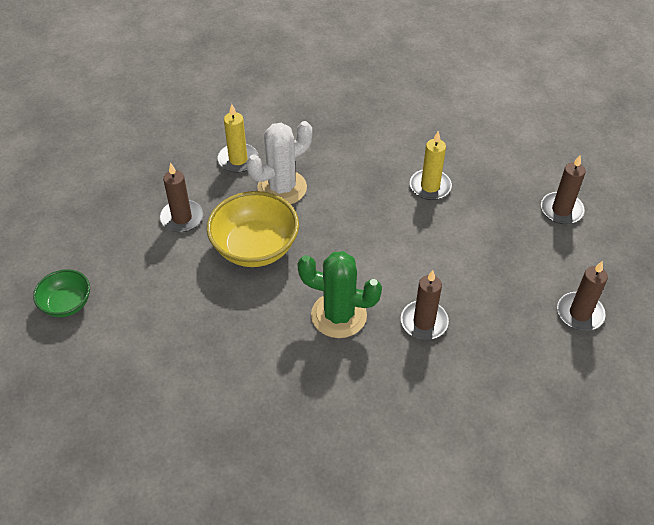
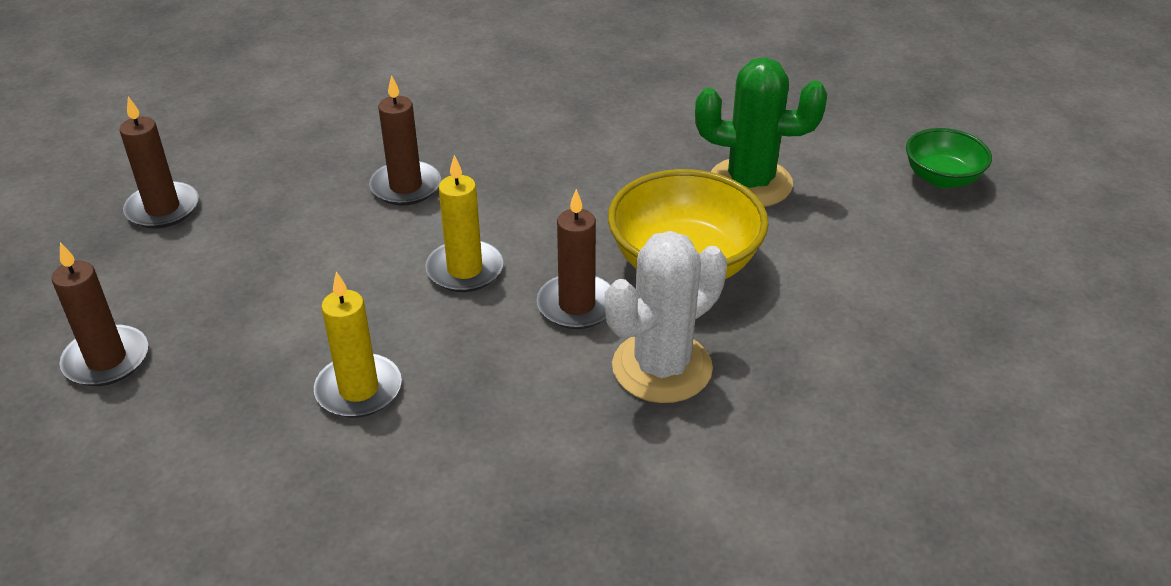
camera: 175 degrees right, 10 degrees down
(182, 218) = (832, 302): brown candle -> brown candle (576, 305)
(238, 160) = (771, 421): yellow candle -> yellow candle (465, 270)
(338, 315) = (533, 187): green cactus -> green cactus (750, 183)

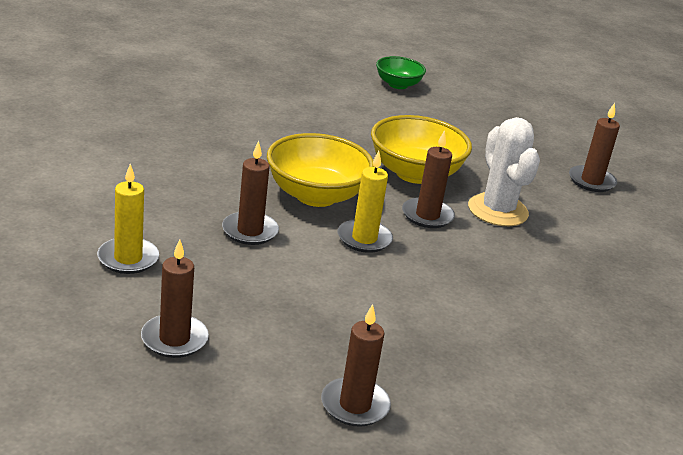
camera: 70 degrees left, 10 degrees down
(359, 390) = (456, 309): yellow candle -> yellow candle (128, 258)
(534, 205) = (316, 195): none -> yellow bowl
(750, 183) = (356, 129): green cactus -> none
(885, 454) = (591, 181): none -> brown candle

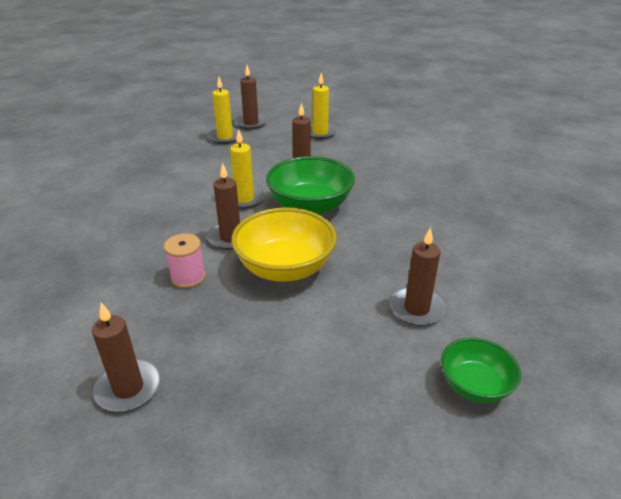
camera: 140 degrees right, 5 degrees up
(254, 336) = (225, 137): none -> yellow candle
(316, 195) = (310, 206): yellow bowl -> green bowl
(355, 405) = (154, 139): brown candle -> brown candle (416, 309)
(498, 210) = (188, 277): white cactus -> pink spool

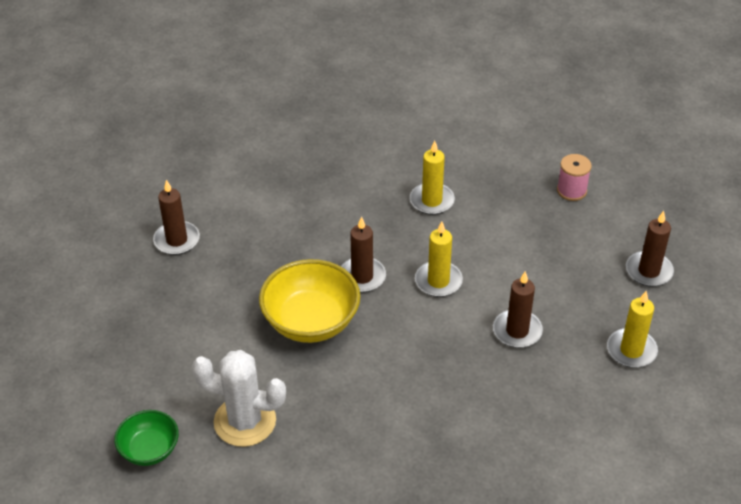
camera: 90 degrees right, 10 degrees up
(188, 277) = (300, 254): pink spool -> pink spool (571, 190)
(225, 137) = (597, 248): yellow candle -> yellow candle (432, 201)
(310, 206) = (425, 340): green bowl -> none
(416, 309) = (245, 421): brown candle -> white cactus

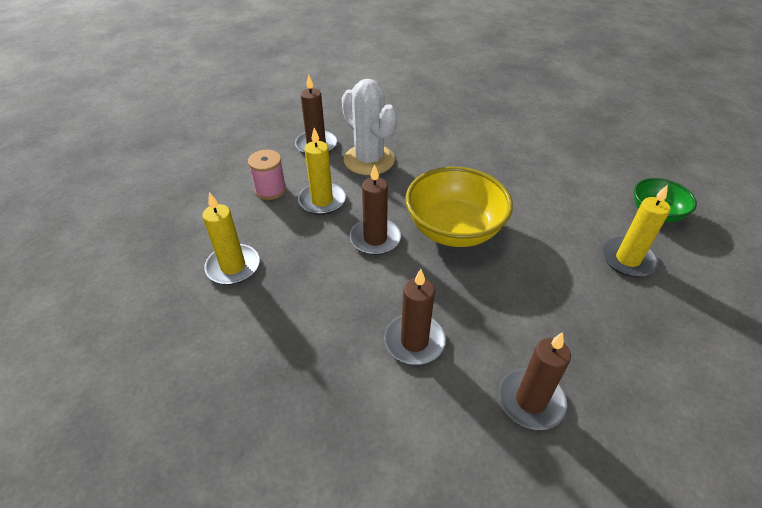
camera: 140 degrees left, 0 degrees up
(245, 421) = (564, 193): white cactus -> white cactus (369, 160)
(571, 190) = (126, 203): pink spool -> pink spool (270, 190)
(631, 350) = (270, 105): yellow candle -> yellow candle (627, 259)
(649, 271) = (187, 130): brown candle -> brown candle (414, 341)

